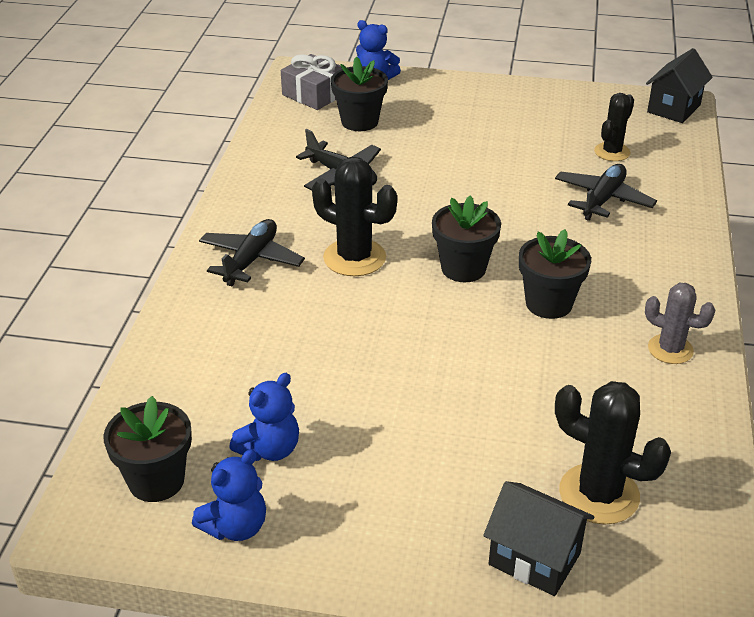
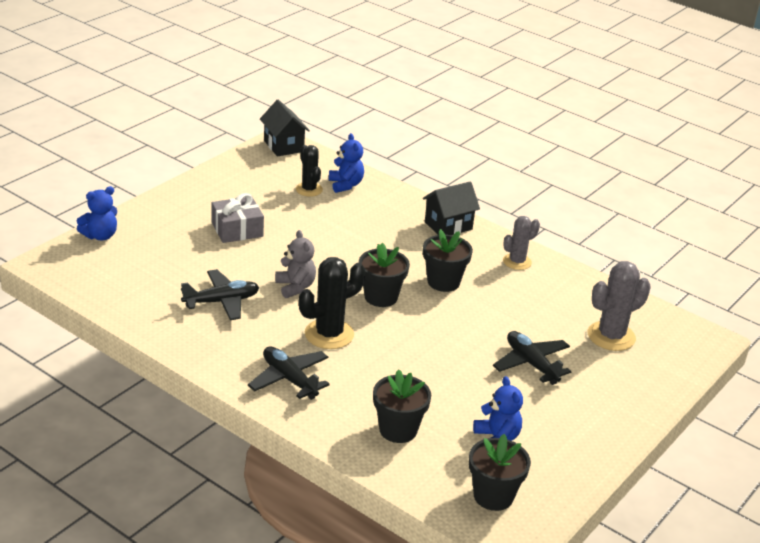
camera: 65 degrees left, 5 degrees down
(235, 527) = (555, 475): blue teddy bear -> blue teddy bear (345, 185)
(314, 94) = (89, 270): grey gift -> grey gift (237, 229)
(359, 121) = (156, 266): black flower pot -> black flower pot (398, 430)
(416, 208) = (295, 287): none -> grey teddy bear
(534, 559) = (643, 377): black house -> black house (448, 226)
(599, 494) = (611, 336): black cactus -> grey cactus
(603, 199) = (357, 217): black plane -> black plane (531, 364)

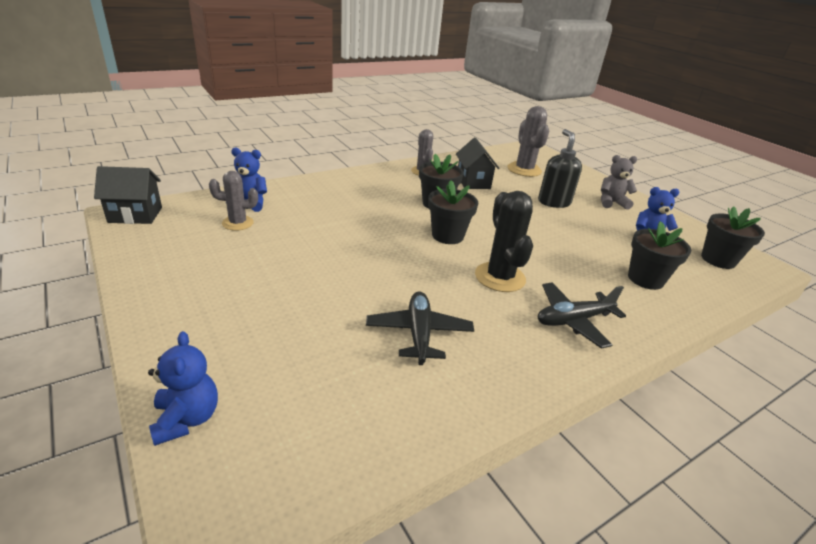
camera: 70 degrees left, 0 degrees up
(237, 229) = (276, 285): grey gift -> none
(295, 287) = (412, 276): grey teddy bear -> grey teddy bear (611, 203)
(309, 189) = (238, 223): black cactus -> grey cactus
(448, 226) = (356, 180): black house -> black house (473, 182)
(531, 364) = (553, 202): black plane -> black soap dispenser

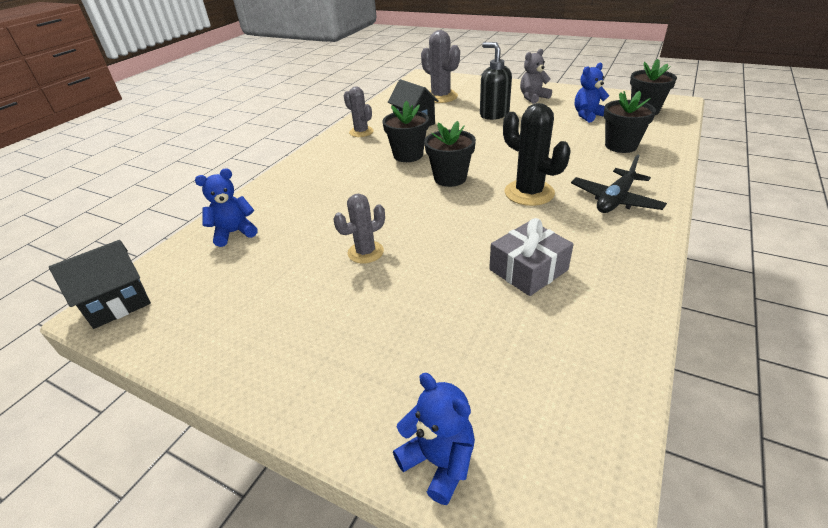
camera: 25 degrees left, 5 degrees up
(238, 223) = (247, 257): grey cactus -> grey cactus (365, 252)
(419, 333) = (528, 269): black plane -> grey gift

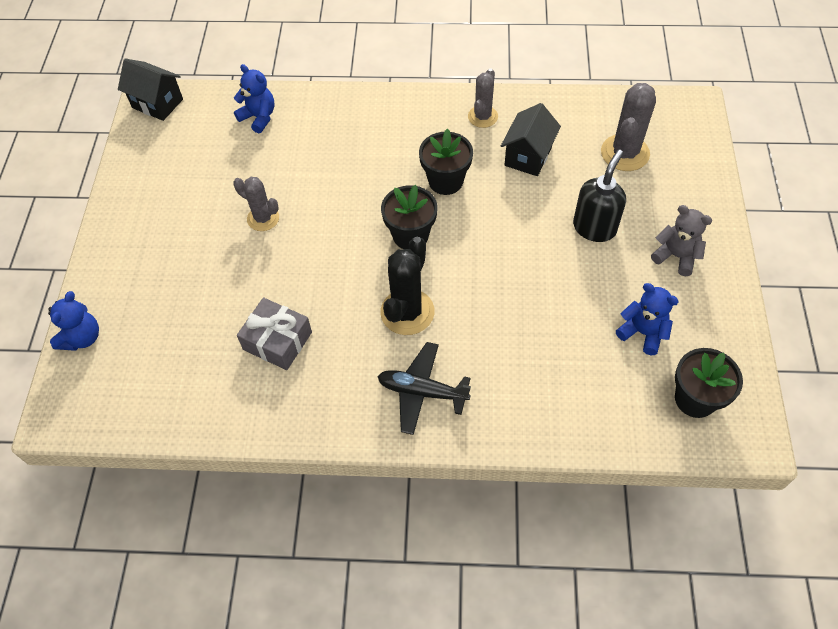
camera: 65 degrees right, 20 degrees up
(621, 146) = (561, 382): black flower pot -> none

